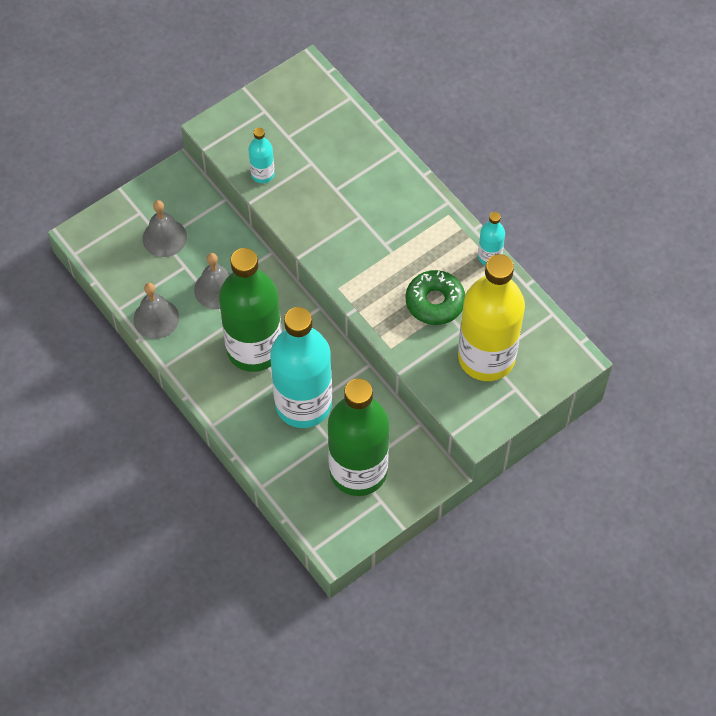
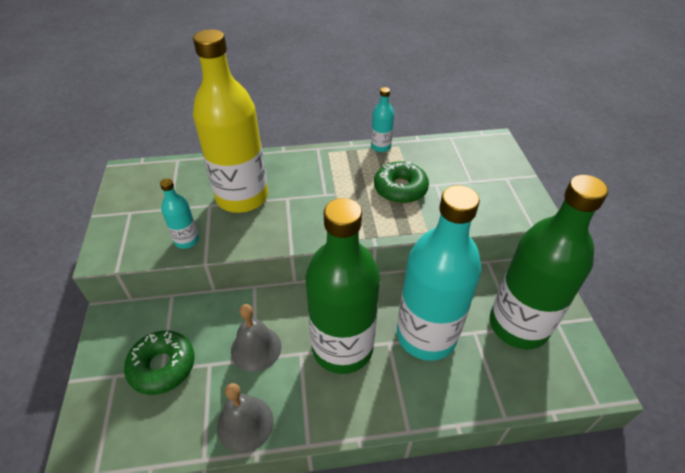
camera: 60 degrees left, 15 degrees down
(164, 237) = (162, 366): grey bell -> green donut
(486, 357) = (469, 181): yellow bottle -> yellow bottle (242, 197)

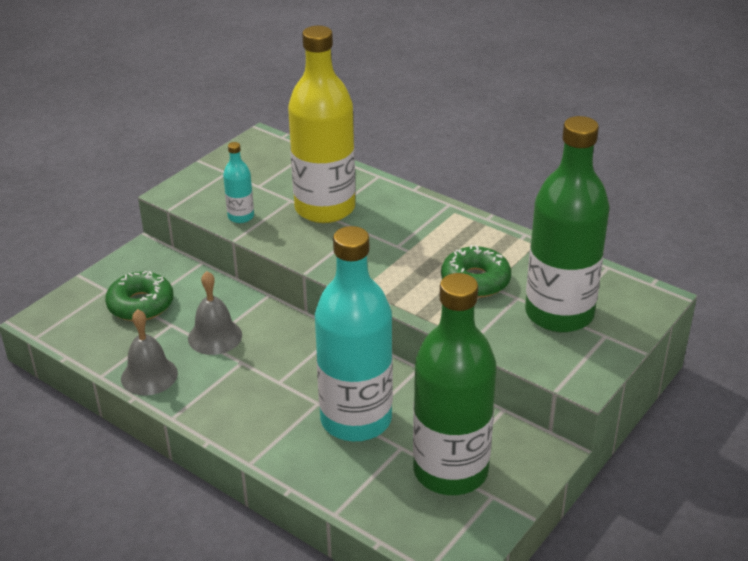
camera: 45 degrees right, 10 degrees down
(342, 347) = (277, 380): green bottle -> green bottle (559, 313)
(381, 147) = (515, 235): turquoise bottle -> none

